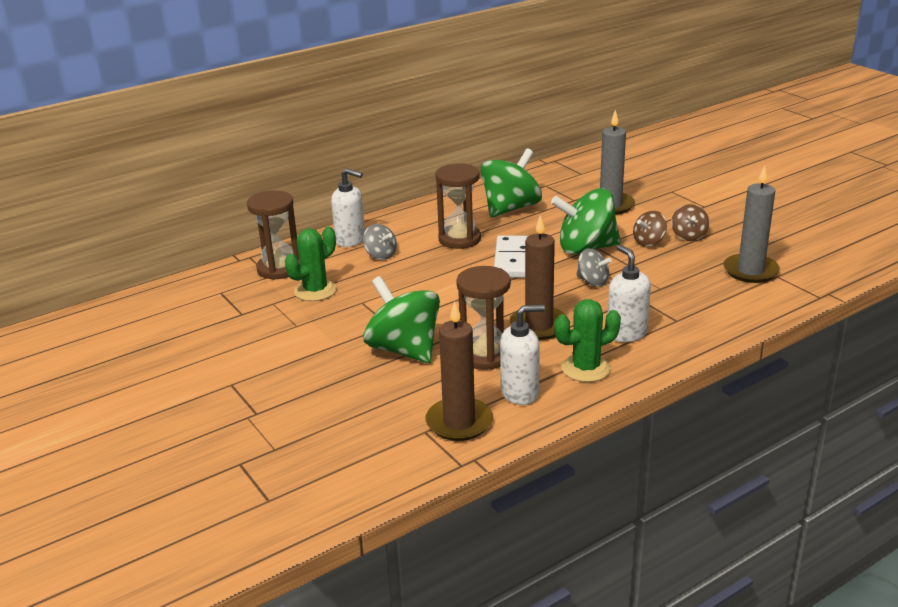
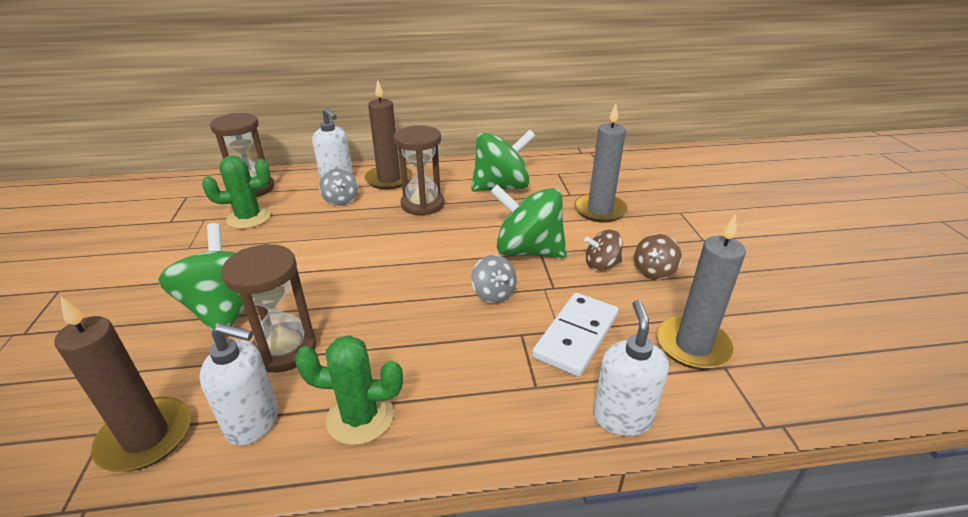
camera: 25 degrees right, 5 degrees up
(514, 260) = (444, 242): white domino -> white domino (576, 336)
(539, 326) = (379, 331): brown candle -> brown candle (389, 179)
(626, 333) = (458, 382): white soap dispenser -> white soap dispenser (622, 417)

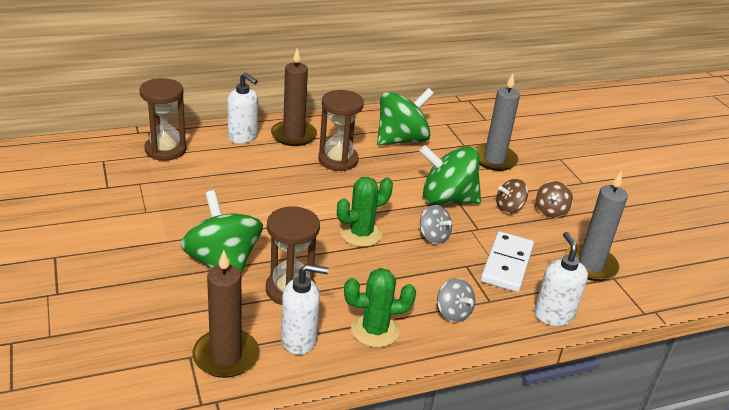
camera: 15 degrees left, 0 degrees up
(248, 218) = (182, 180): green cactus -> green cactus (361, 234)
(341, 200) = (259, 159): grey spinning top -> grey spinning top (453, 312)

